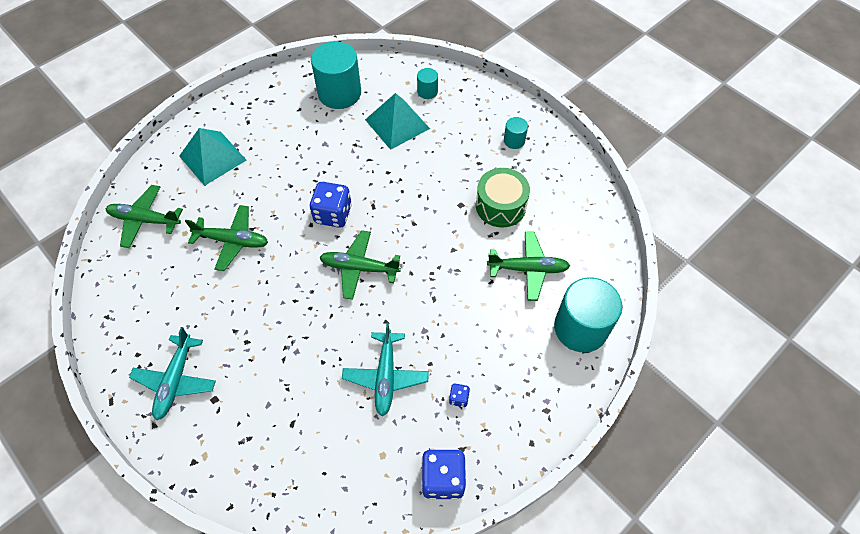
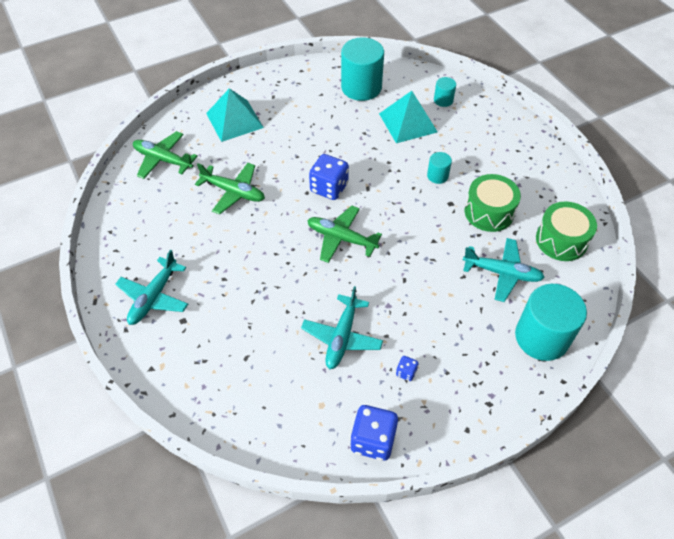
camera: 15 degrees right, 5 degrees down
(514, 141) = (516, 157): turquoise cylinder -> turquoise cylinder (437, 176)
(528, 269) = (502, 273): green plane -> turquoise plane
(576, 221) = (561, 240): none -> green drum

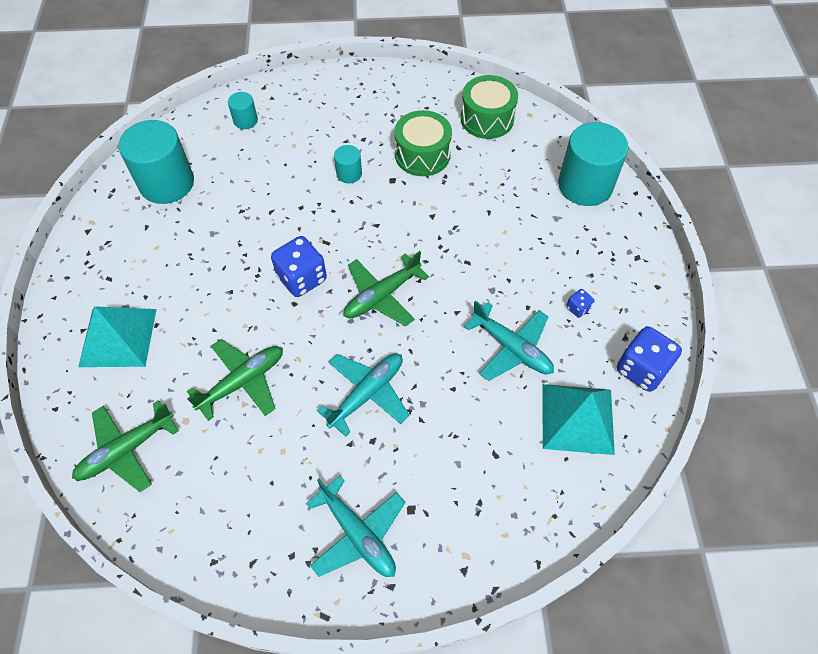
camera: 65 degrees left, 5 degrees up
(408, 122) = (255, 165): turquoise pyramid -> turquoise pyramid (577, 418)
(502, 273) = (501, 180): turquoise plane -> turquoise plane (367, 393)

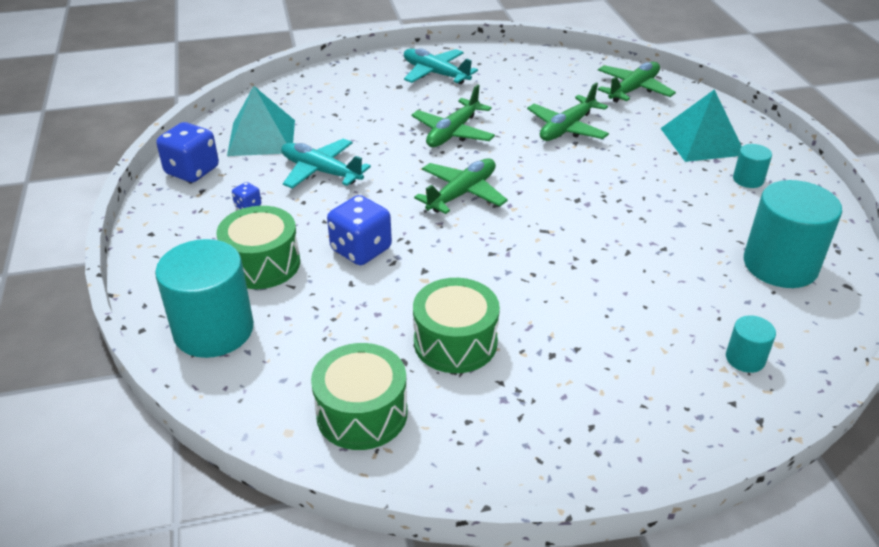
camera: 170 degrees right, 20 degrees down
(302, 278) = (554, 197): blue dice -> blue dice (361, 250)
(349, 174) = (551, 304): turquoise cylinder -> turquoise cylinder (748, 179)
(367, 393) = (453, 133): turquoise plane -> green plane
(557, 239) = (262, 264): none -> green drum

